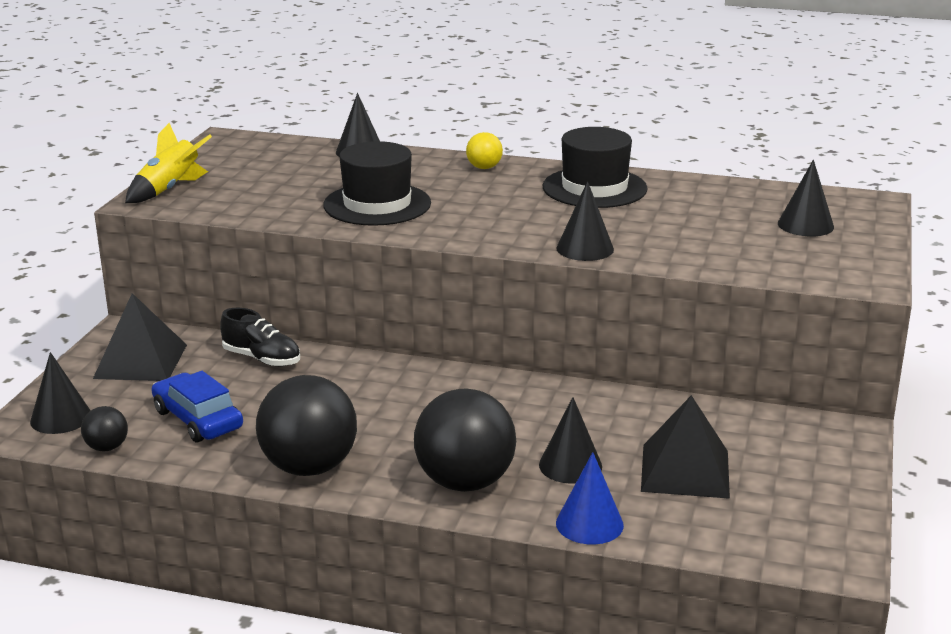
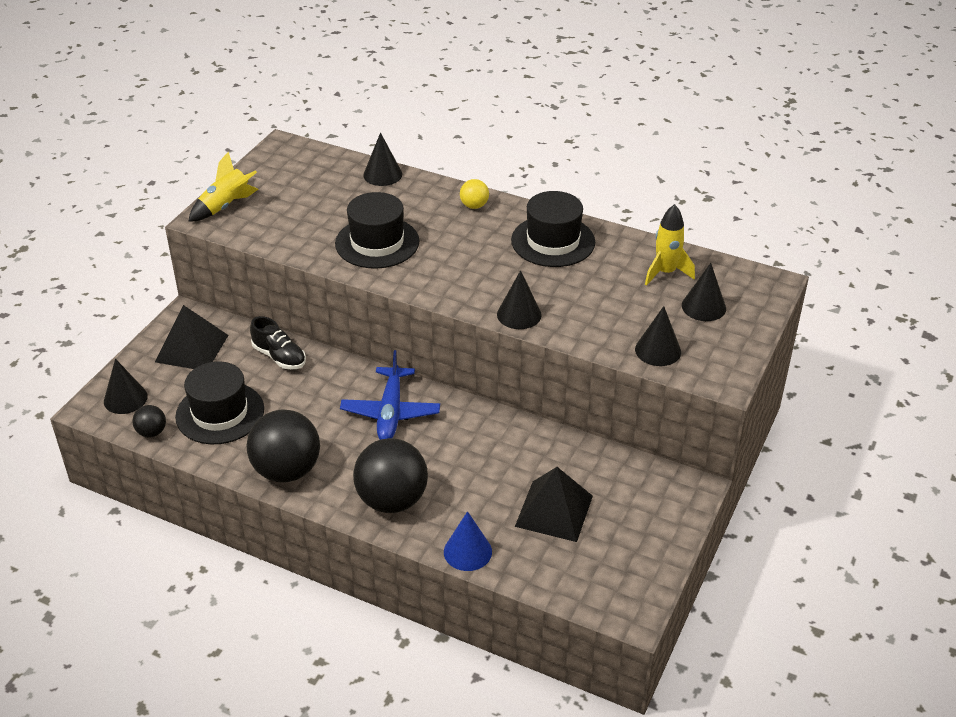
camera: 10 degrees right, 15 degrees up
(198, 419) = (220, 413): blue car -> black hat
(429, 397) = (390, 412): none -> blue plane
(570, 465) = (472, 494): black cone -> black cone (658, 350)
(743, 202) = (665, 273): none -> yellow rocket

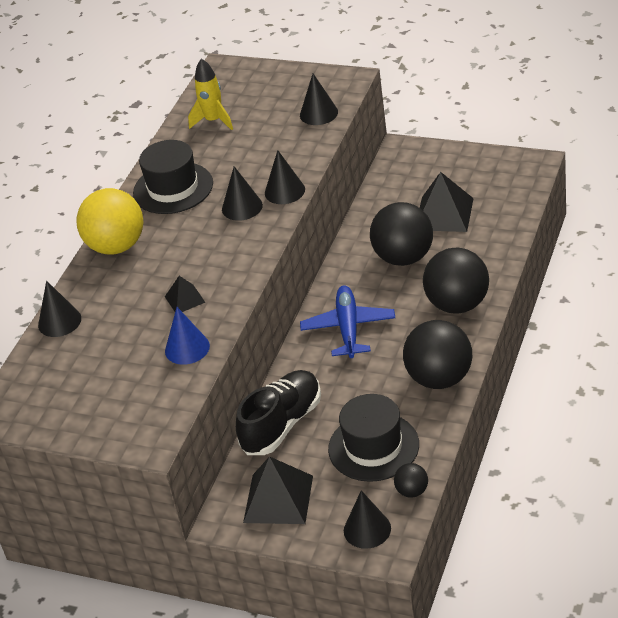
camera: 90 degrees left, 0 degrees up
(226, 206) = (124, 431): yellow rocket -> none
(279, 357) = (282, 424): black shoe -> black shoe, size x1.56
(377, 243) = (184, 299): black hat -> black pyramid
(390, 412) = (348, 328): blue plane -> blue plane turned 90 degrees counterclockwise
(467, 551) = (501, 251): blue cone -> blue cone (187, 348)
(474, 206) = (116, 246): yellow ball -> yellow ball, size x2.15
(486, 466) = (404, 257): none -> black ball
(703, 307) = (258, 97): black cone -> black cone (242, 207)

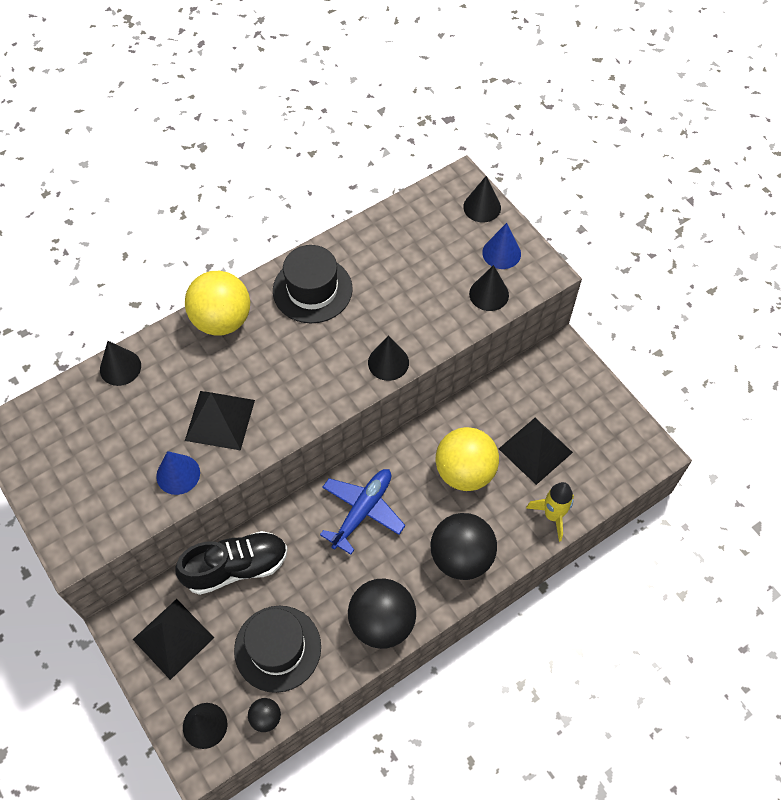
camera: 30 degrees right, 20 degrees up
(184, 299) = (220, 420): black pyramid -> black pyramid, size x1.87
(214, 121) = (404, 238): yellow rocket -> yellow rocket (552, 515)
(242, 207) = (343, 353): black cone -> black cone (482, 207)
(301, 87) = (501, 253): none -> blue cone
(404, 257) = (465, 472): black ball -> yellow ball

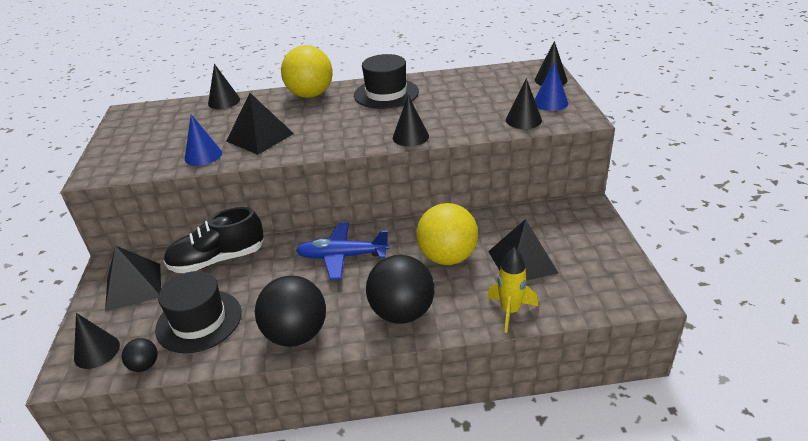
camera: 30 degrees right, 25 degrees down
(236, 567) = (218, 260): black shoe -> black shoe turned 150 degrees clockwise
(362, 511) = (342, 256): blue plane -> blue plane turned 150 degrees counterclockwise

